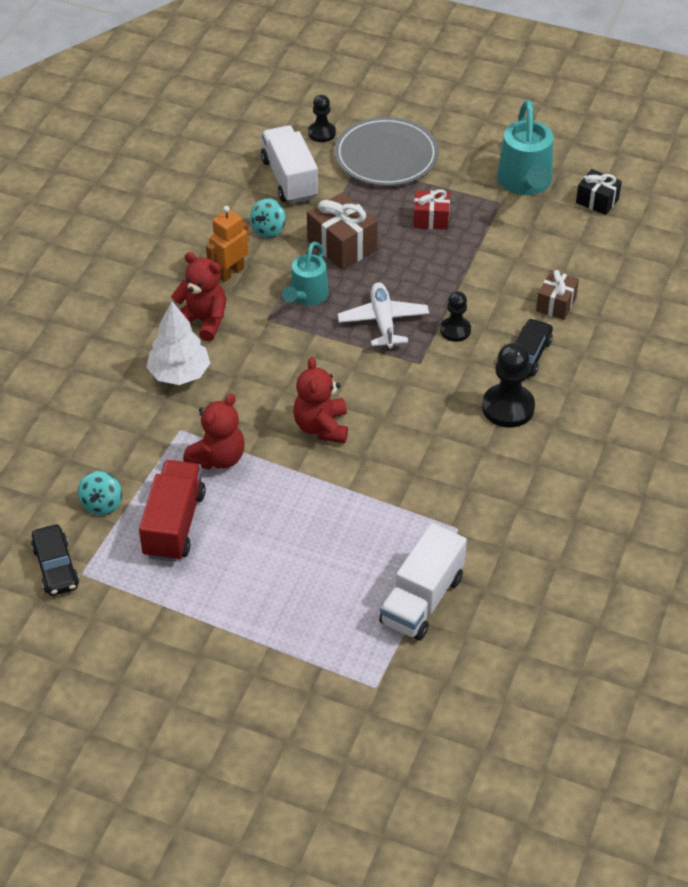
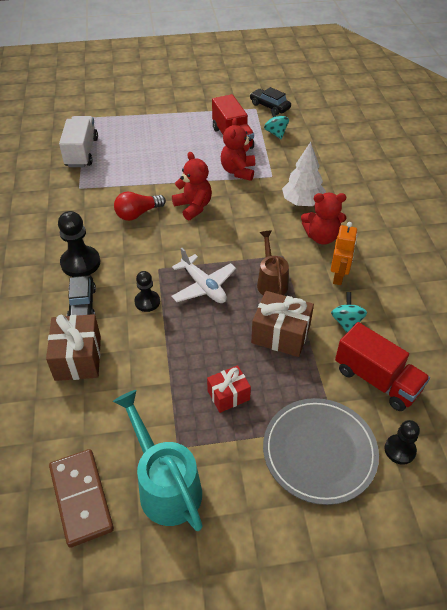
camera: 150 degrees right, 0 degrees up
(290, 179) = (376, 379): white truck -> red truck
(306, 296) = (271, 282): turquoise watering can -> brown watering can
(400, 447) = (138, 214): none -> red light bulb
(556, 304) = (78, 358): brown gift -> brown gift, size x1.58
(597, 201) = (81, 498): black gift -> brown domino

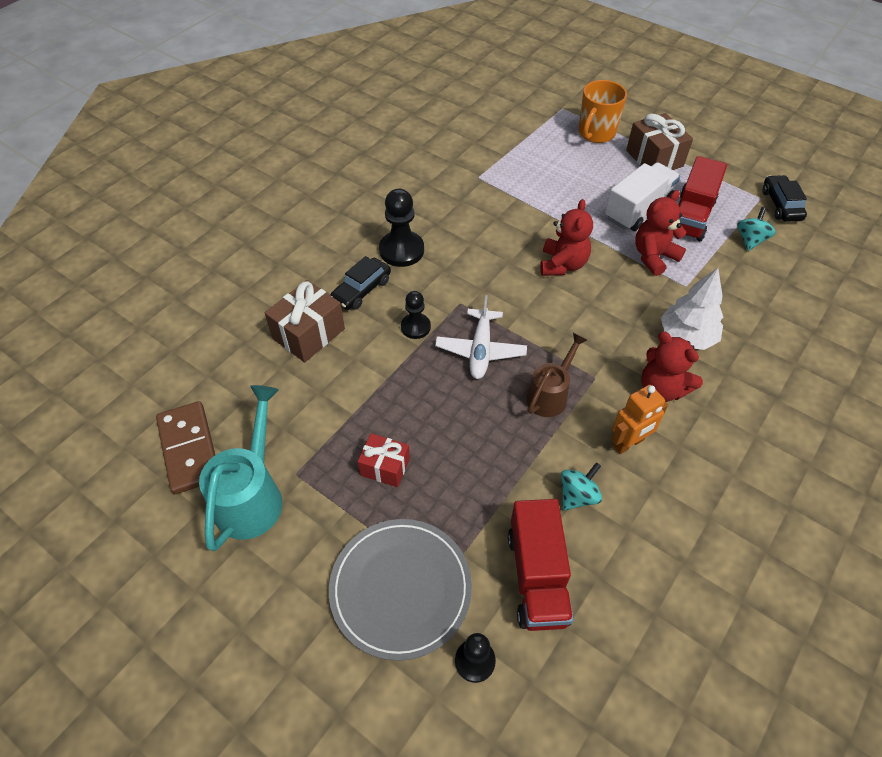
camera: 45 degrees right, 5 degrees up
(81, 152) = (519, 143): white truck -> white truck (638, 210)
(81, 498) = (189, 449): brown domino -> brown domino turned 45 degrees counterclockwise
(125, 121) = (596, 133): none -> orange mug
(138, 214) = (502, 237): red light bulb -> none
(280, 334) = (497, 452): brown gift -> brown gift (654, 158)

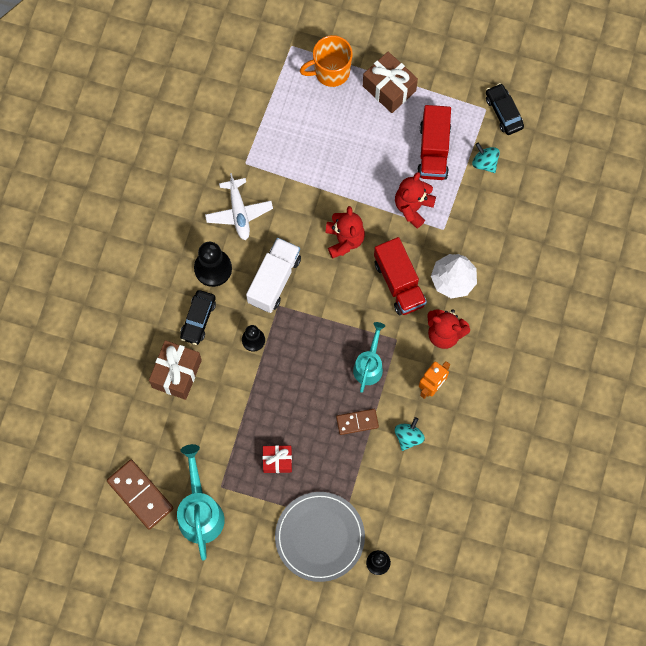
camera: 20 degrees left, 20 degrees up
(480, 350) = (308, 344): white plane -> white plane (239, 212)
(511, 454) = (357, 422): none -> brown domino
(537, 577) = (398, 500): red truck -> red truck (399, 283)
(550, 395) = (369, 365): brown watering can -> turquoise watering can
(596, 133) = (330, 72): orange mug -> orange mug turned 60 degrees clockwise
(638, 210) = (389, 158): white truck -> white truck (274, 280)
(750, 240) = (484, 162): turquoise spinning top -> turquoise spinning top turned 45 degrees counterclockwise

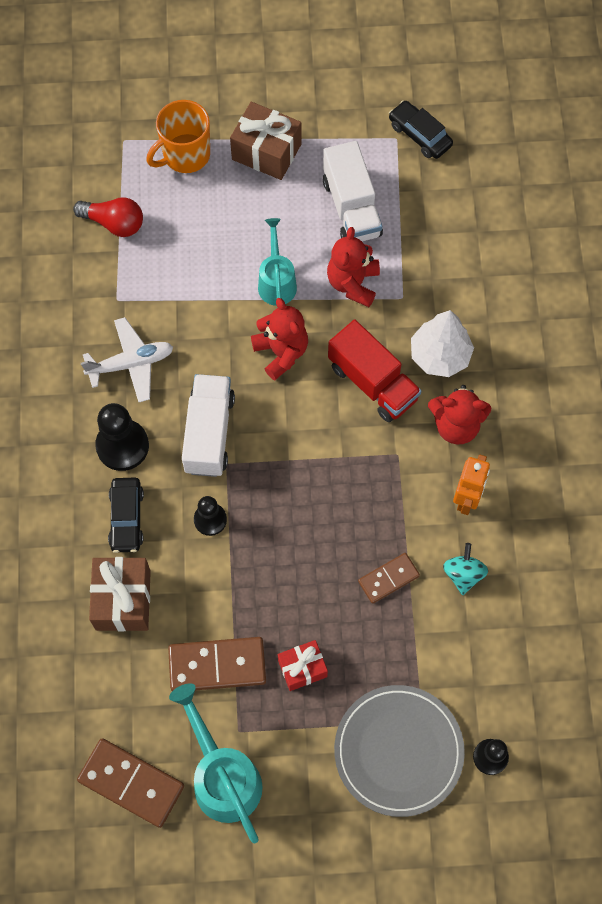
camera: 20 degrees left, 5 degrees down
(222, 439) = (217, 665): none -> brown domino
(239, 212) = (131, 364): white plane -> white plane turned 75 degrees counterclockwise
(263, 106) = (114, 223): none -> red light bulb
(369, 365) = (375, 500): turquoise watering can -> turquoise watering can (276, 281)
(433, 150) = (351, 207): red truck -> white truck
(484, 162) = (421, 201): turquoise spinning top -> none

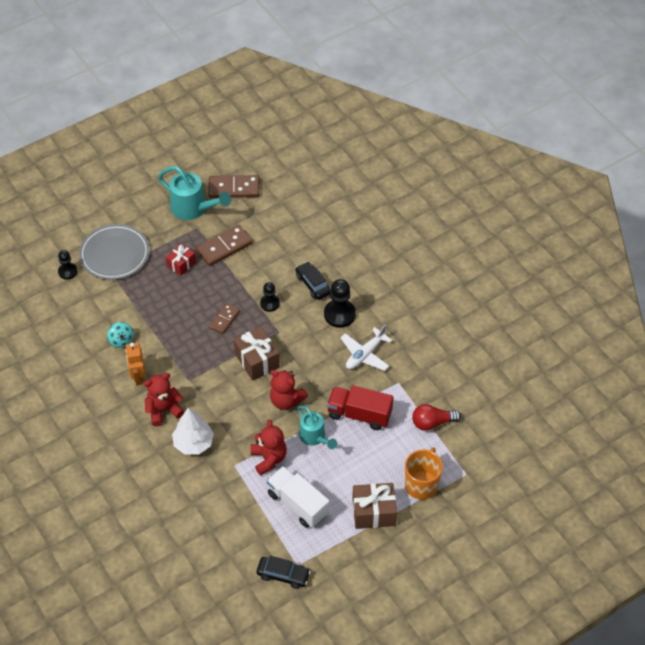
camera: 150 degrees right, 15 degrees down
(123, 600) = (289, 251): brown gift -> brown gift (257, 361)
(209, 433) = (298, 341): white truck -> none
(372, 382) = (224, 410): red truck -> red truck (359, 414)
(388, 578) = (160, 320): brown domino -> brown domino (224, 319)

